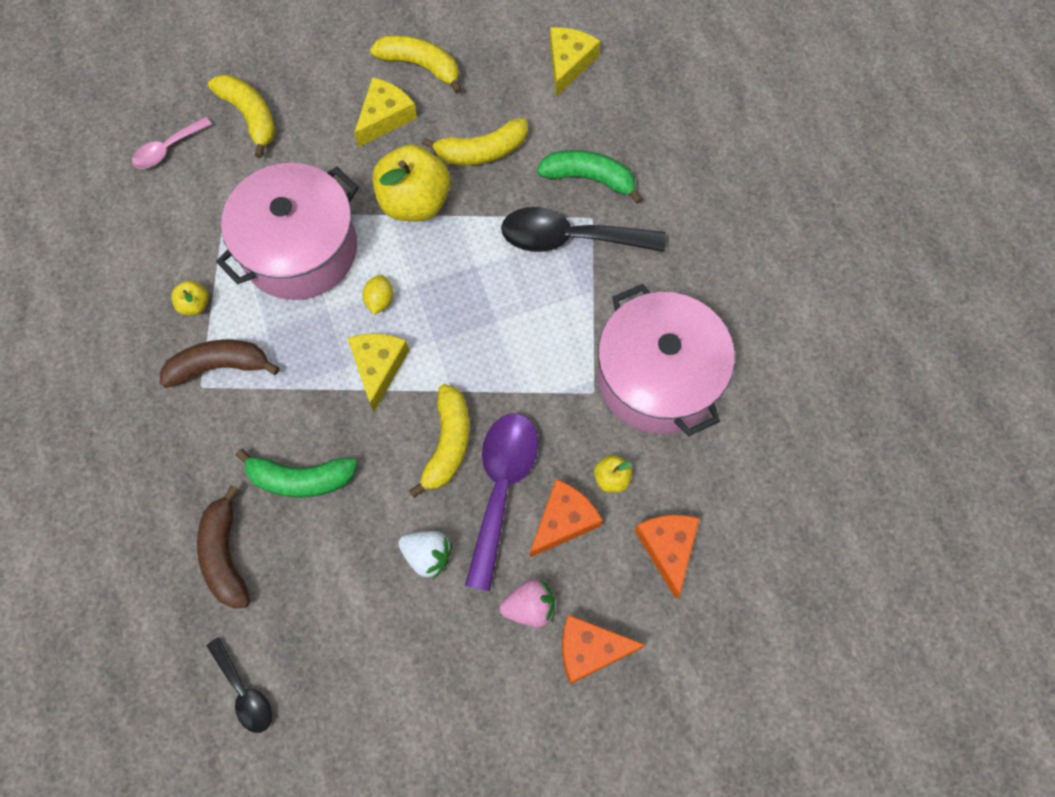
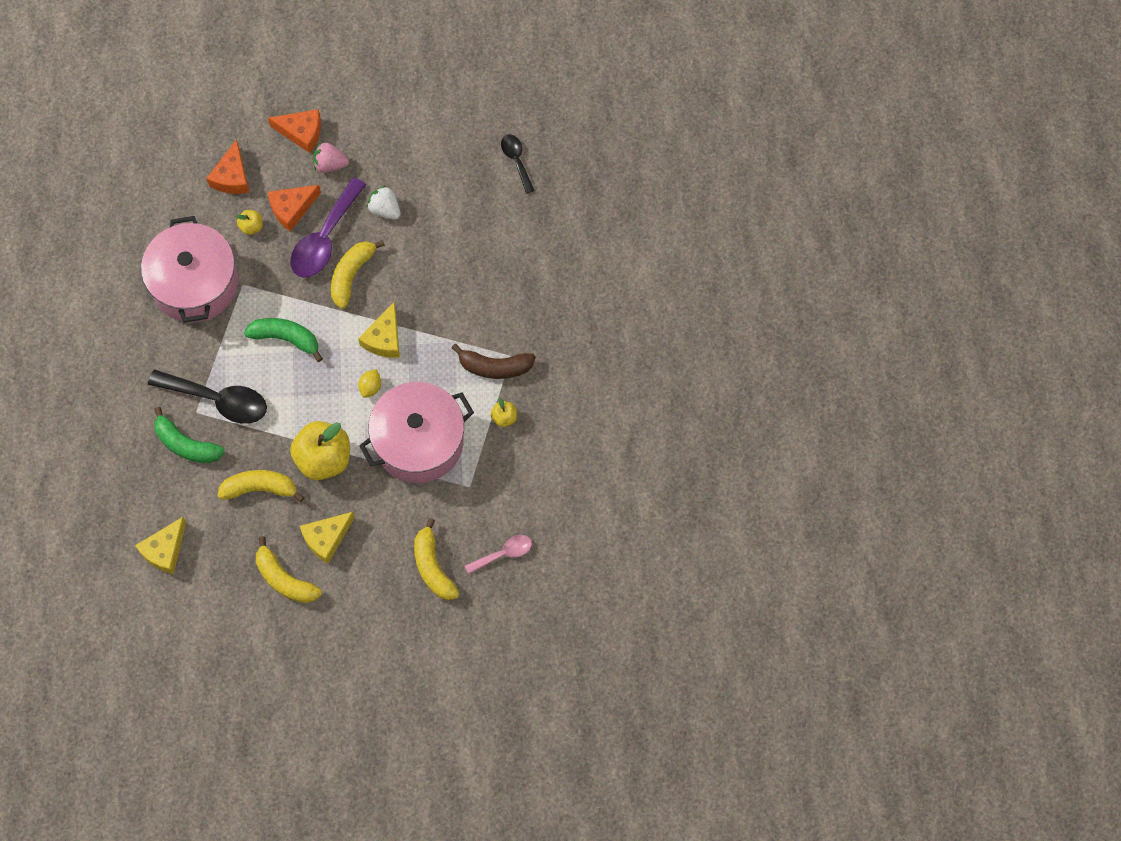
camera: 165 degrees left, 0 degrees up
(225, 555) = (513, 241): brown banana -> none
(301, 479) = (455, 276): green banana -> green banana (286, 338)

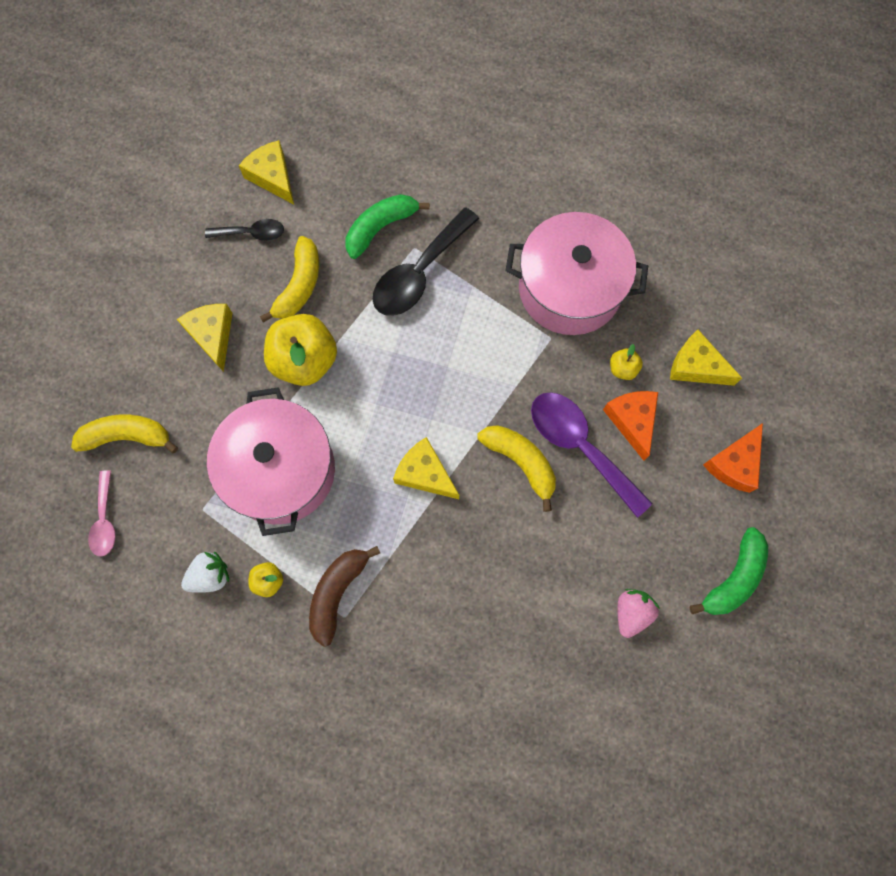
camera: 110 degrees right, 5 degrees up
(232, 176) = (696, 366): orange cheese -> yellow cheese
(284, 579) = (187, 280): yellow banana -> none
(286, 338) = (466, 364): green banana -> green banana (733, 577)
(330, 164) = (679, 484): pink strawberry -> pink strawberry (631, 612)
(370, 387) = (370, 438): yellow lemon -> none
(385, 209) = (596, 530): white strawberry -> white strawberry (210, 576)
(516, 160) = (614, 726): black spoon -> black spoon (252, 233)

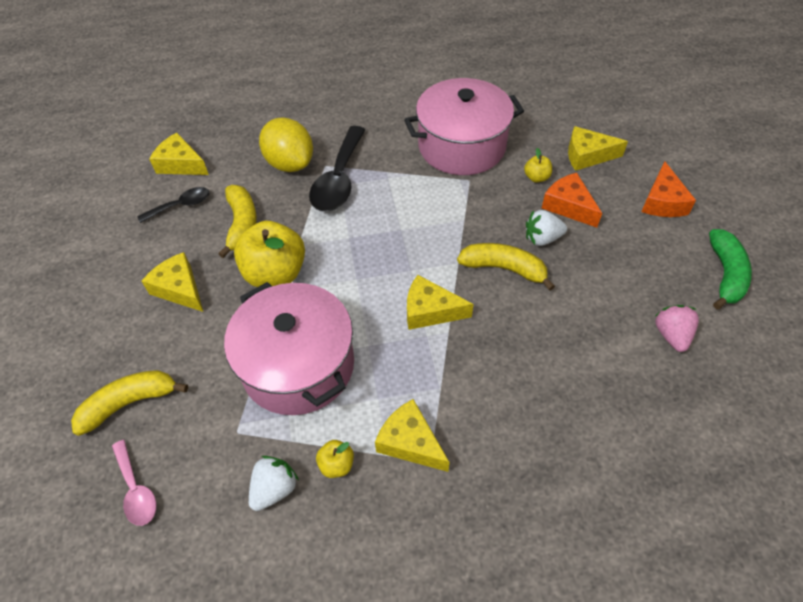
camera: 25 degrees left, 20 degrees down
(337, 592) = (410, 442): brown banana -> yellow cheese
(380, 228) = (290, 163): green banana -> yellow lemon
(580, 446) = (542, 238): purple spoon -> white strawberry

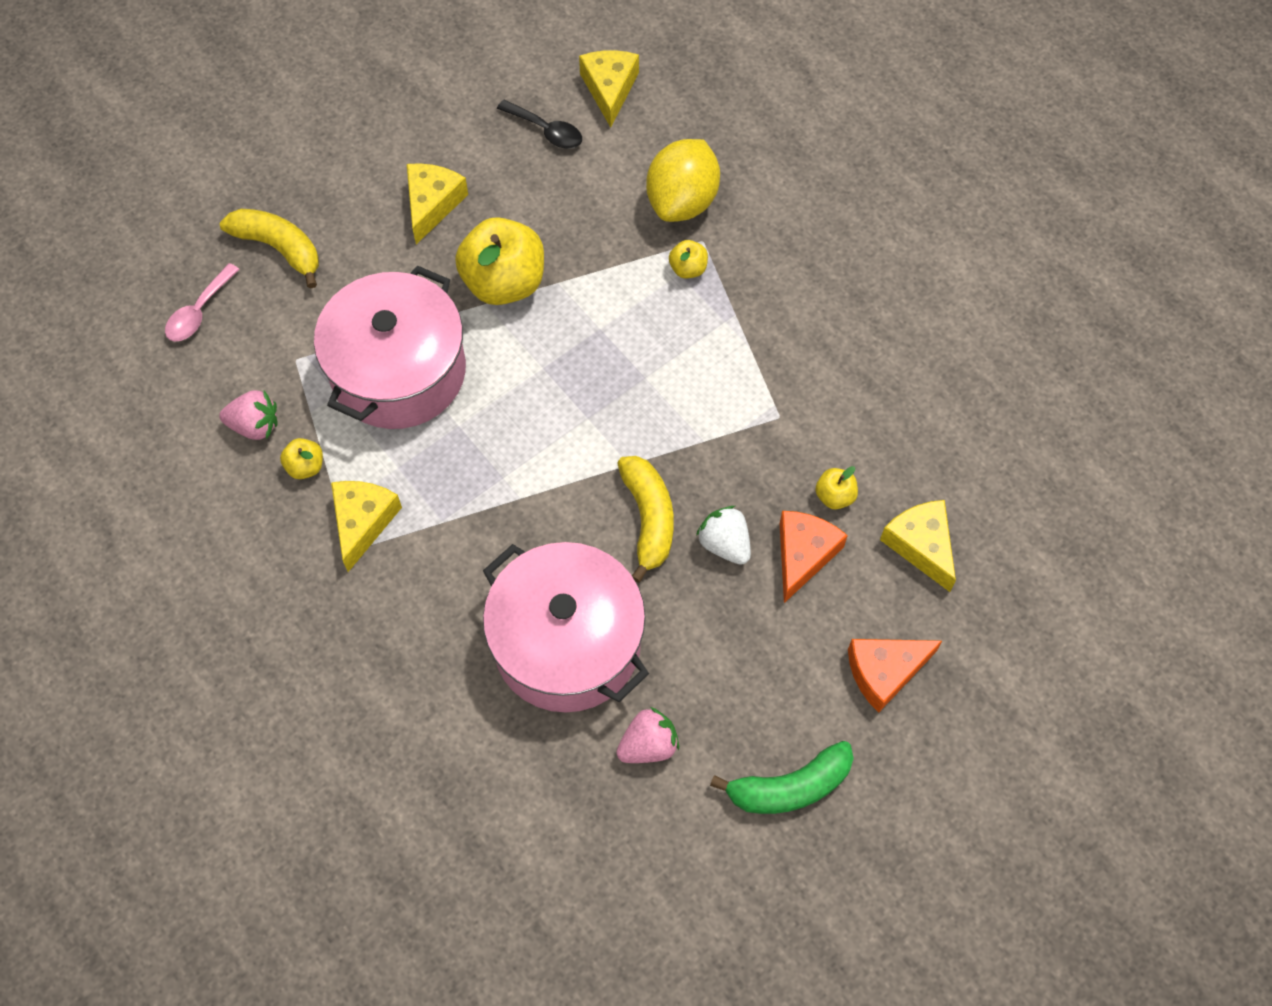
camera: 60 degrees right, 10 degrees up
(242, 224) = (555, 208): yellow banana -> none
(274, 489) = (255, 425): white strawberry -> pink strawberry
(339, 179) = (688, 269): black spoon -> yellow apple
(430, 311) = (539, 466): yellow cheese -> none
(462, 146) = (839, 380): pink pot -> pink pot (567, 643)

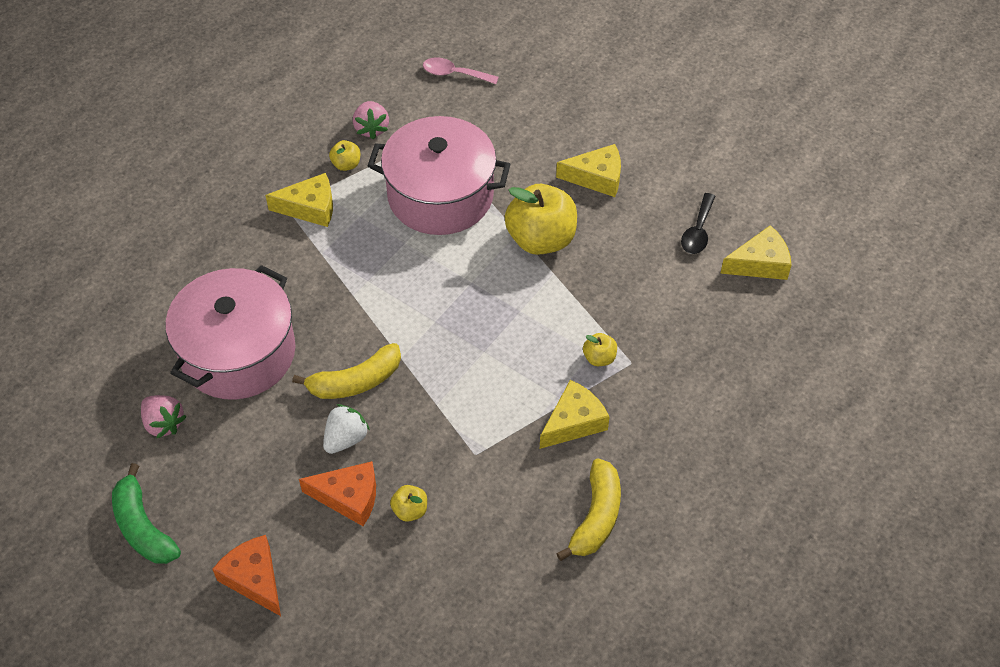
camera: 75 degrees right, 10 degrees down
(279, 248) = (523, 101): yellow banana -> yellow banana (596, 517)
(682, 201) = (666, 339): yellow lemon -> none
(921, 545) = (379, 587): yellow cheese -> yellow cheese (573, 422)

